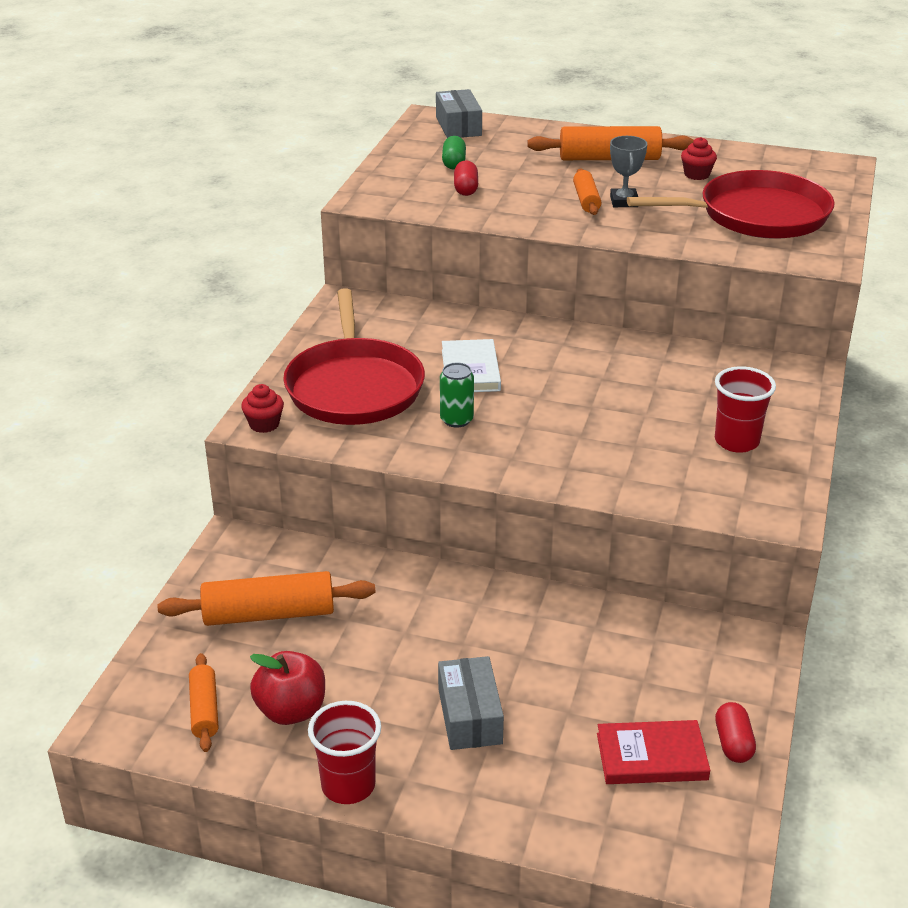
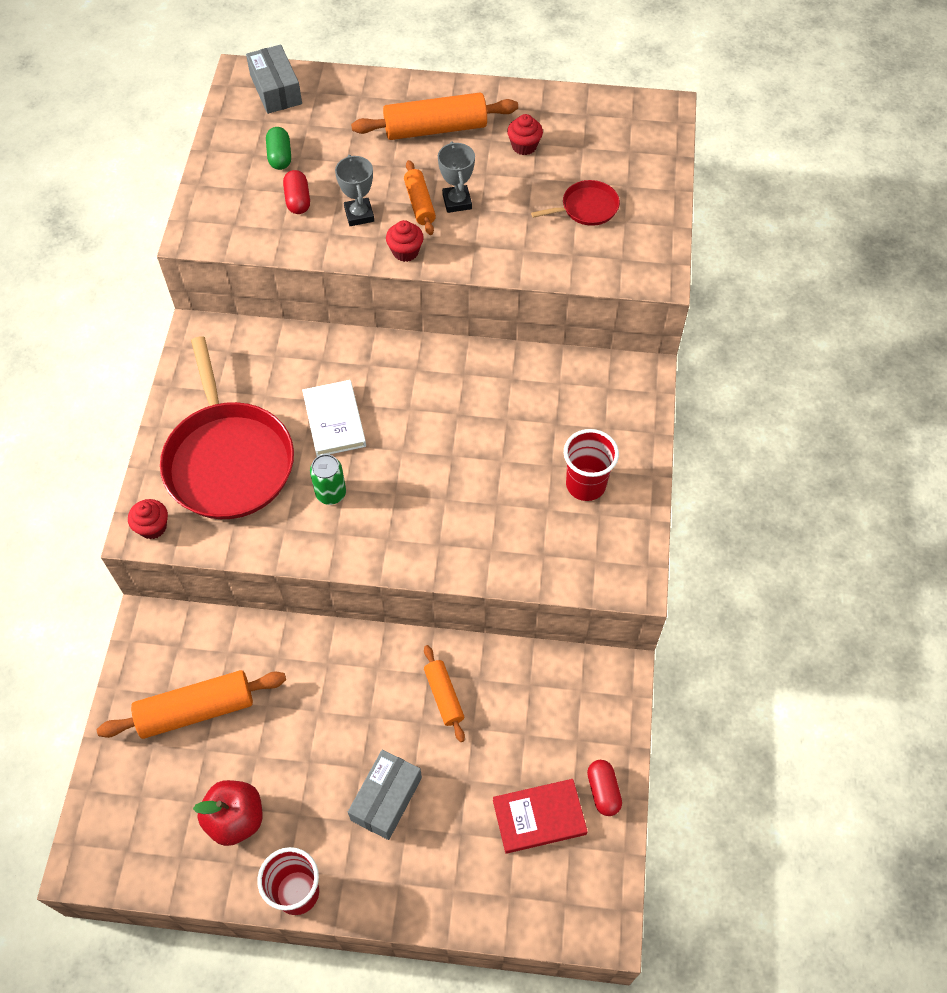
camera: 10 degrees left, 25 degrees up
(204, 710) = (161, 831): orange rolling pin -> orange rolling pin (444, 696)
(469, 716) = (386, 799): grey box -> grey box turned 45 degrees clockwise
(524, 202) = (359, 215): none -> grey trophy
(567, 227) = (405, 251): none -> red cupcake
(756, 215) = (586, 208): red pan -> red pan, size x0.45

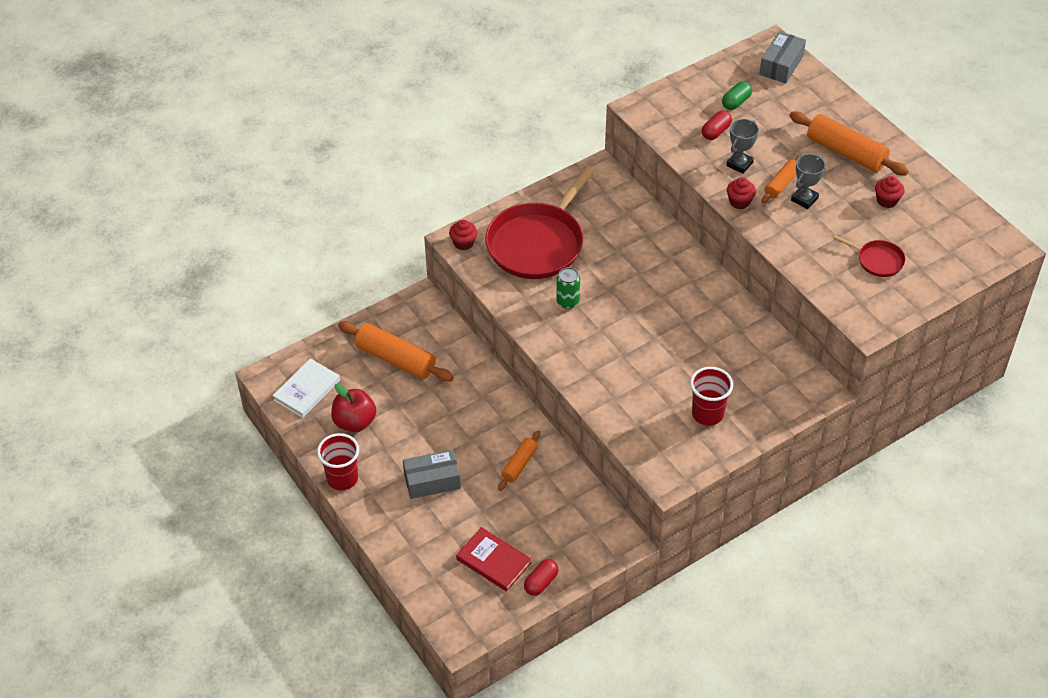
camera: 50 degrees right, 10 degrees down
(334, 420) = (615, 269): white book -> white book (306, 390)

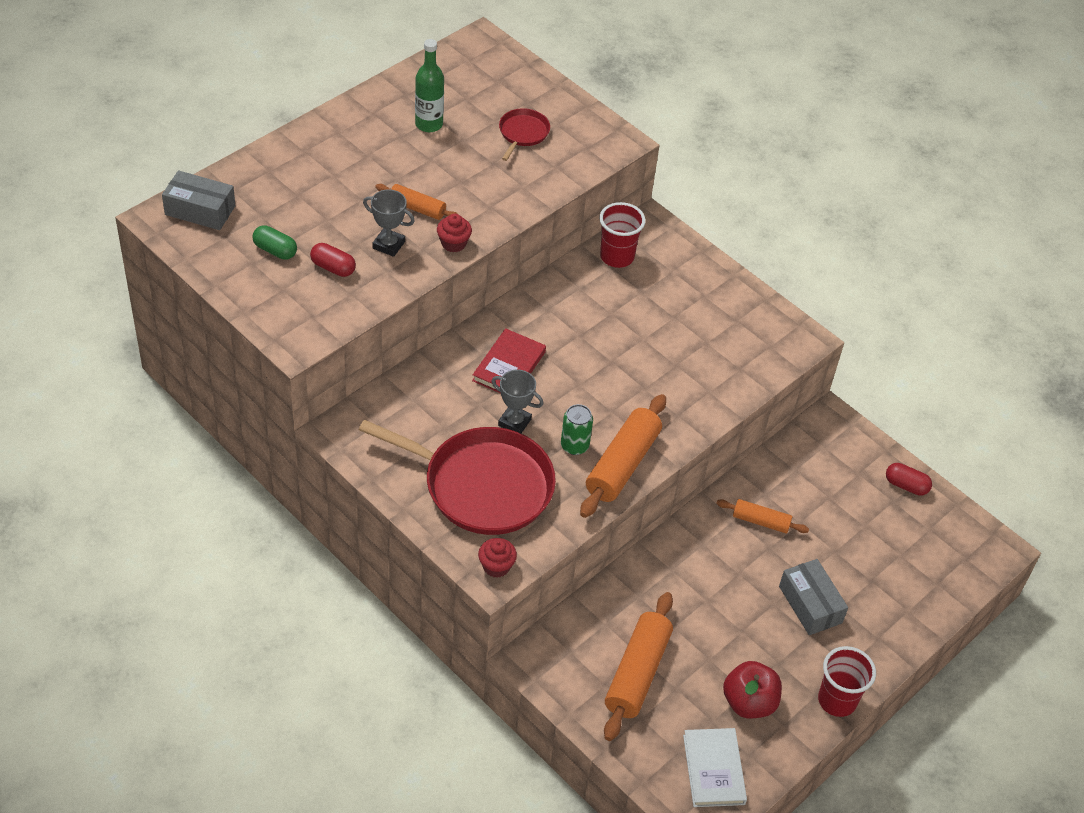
camera: 105 degrees left, 0 degrees up
(306, 390) = (713, 769): white book -> white book turned 60 degrees clockwise
(493, 561) = (895, 531): red book -> red book (509, 366)
(707, 414) = (707, 311): red cup -> red cup (617, 257)
(804, 199) = (439, 189): grey trophy -> grey trophy (514, 422)
(846, 152) = (354, 155): orange rolling pin -> orange rolling pin (622, 464)
(887, 200) = (429, 124): red cupcake -> green bottle

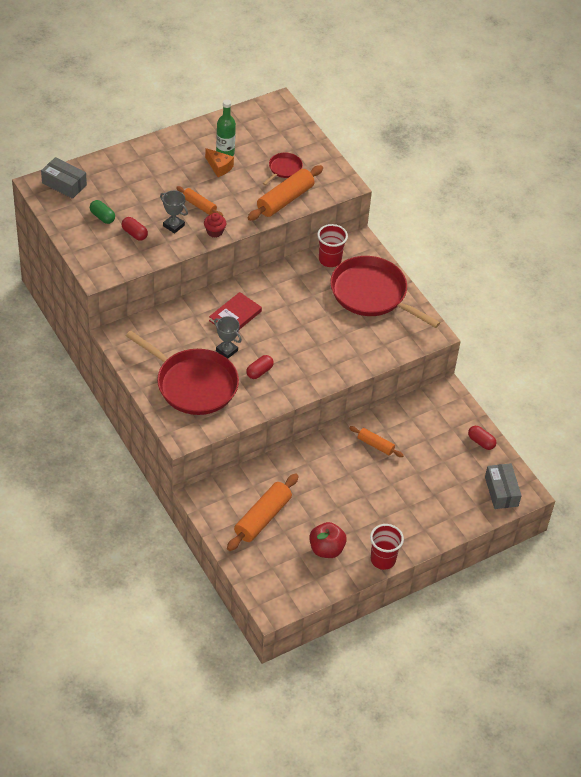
camera: 15 degrees right, 0 degrees up
(427, 146) = (219, 167): none -> orange cheese
(496, 566) = (186, 433): red cupcake -> none
(574, 446) = (259, 372): green can -> red capsule
(622, 464) = (285, 388): orange rolling pin -> orange rolling pin (285, 200)
(694, 296) = (372, 294): none -> red pan
(713, 769) = (290, 582): white book -> none
(810, 604) = (388, 501): grey box -> grey box (501, 491)

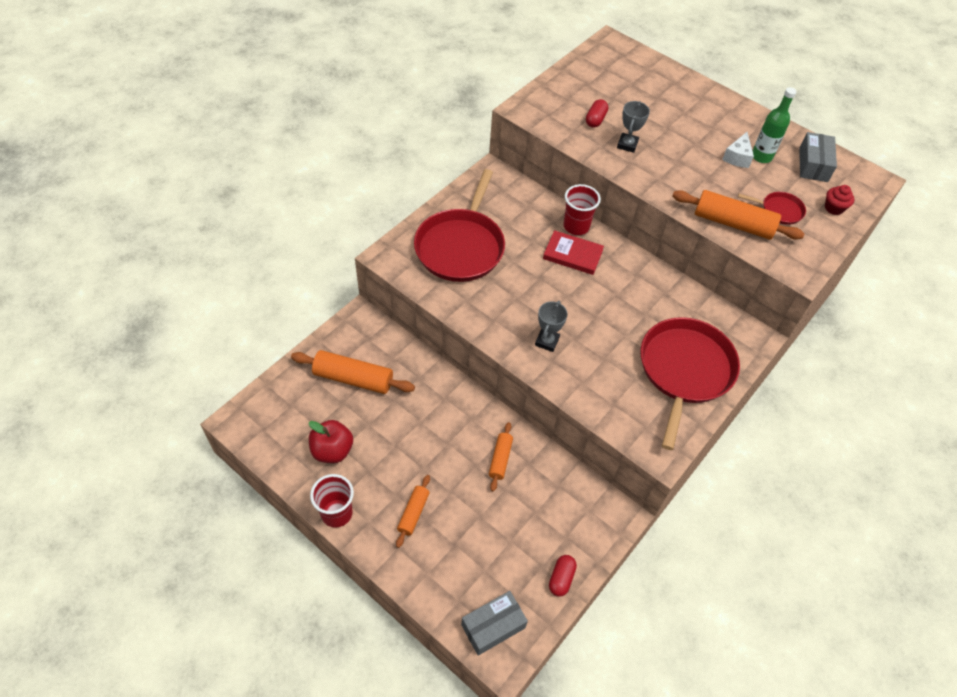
camera: 70 degrees right, 5 degrees up
(64, 184) = (625, 57): grey box -> grey box (813, 164)
(102, 217) = (601, 92): green capsule -> none
(199, 206) = (669, 156): orange rolling pin -> orange rolling pin (413, 513)
(214, 232) = (641, 178): red cupcake -> red cupcake (834, 208)
(219, 167) = (737, 157): orange cheese -> white cheese
(226, 350) = (521, 261): grey trophy -> grey trophy (547, 341)
(259, 372) = (507, 296): red capsule -> none
(330, 260) = (708, 315): red cup -> red cup (576, 226)

